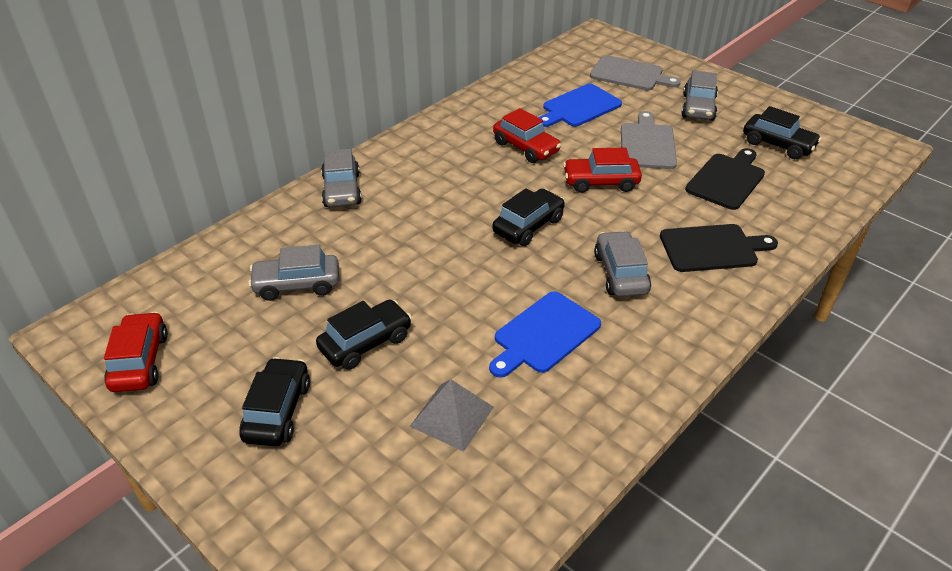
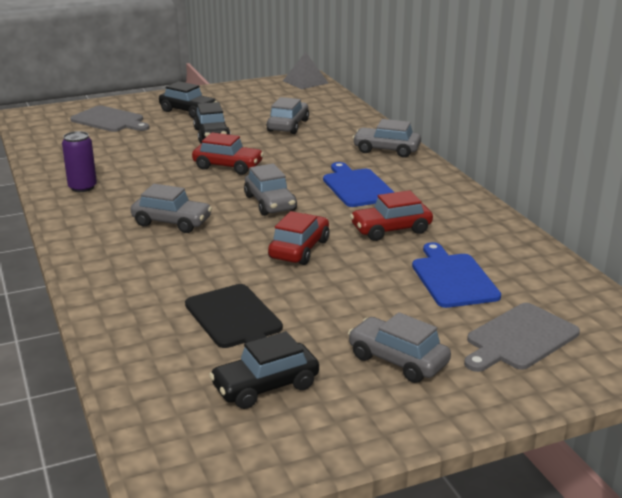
camera: 115 degrees right, 15 degrees down
(140, 361) = (265, 90): red car -> red car (228, 166)
(452, 416) = (125, 145): grey pyramid -> grey pyramid (305, 82)
(528, 226) = (270, 203): black car -> grey car
(544, 334) = (150, 181): blue cutting board -> blue cutting board (357, 187)
(603, 387) = (82, 187): none -> purple can
(647, 144) = (343, 295): grey cutting board -> grey cutting board (109, 120)
(712, 248) = (150, 270): black cutting board -> none

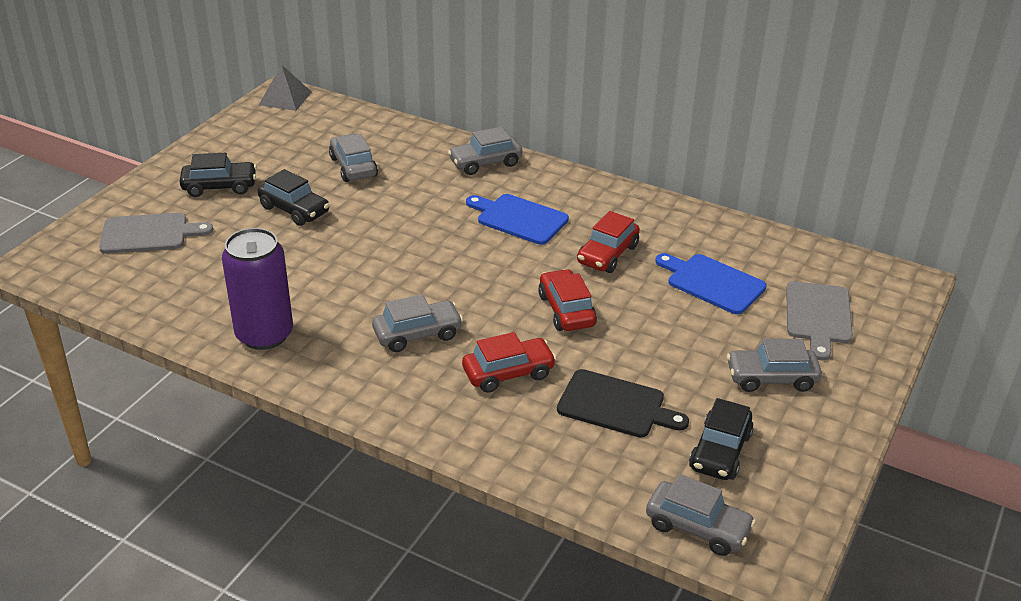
camera: 40 degrees left, 10 degrees up
(82, 187) = (264, 334): purple can -> purple can, size x1.69
(228, 166) = (370, 244): red car -> red car (508, 373)
(270, 203) = (472, 271): grey car -> grey car (697, 527)

